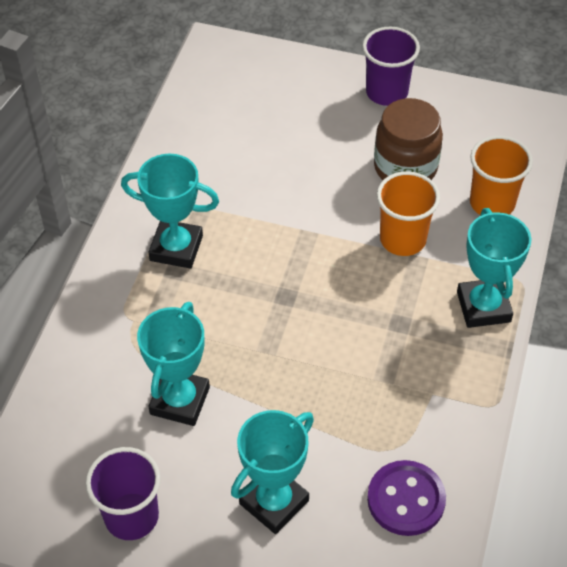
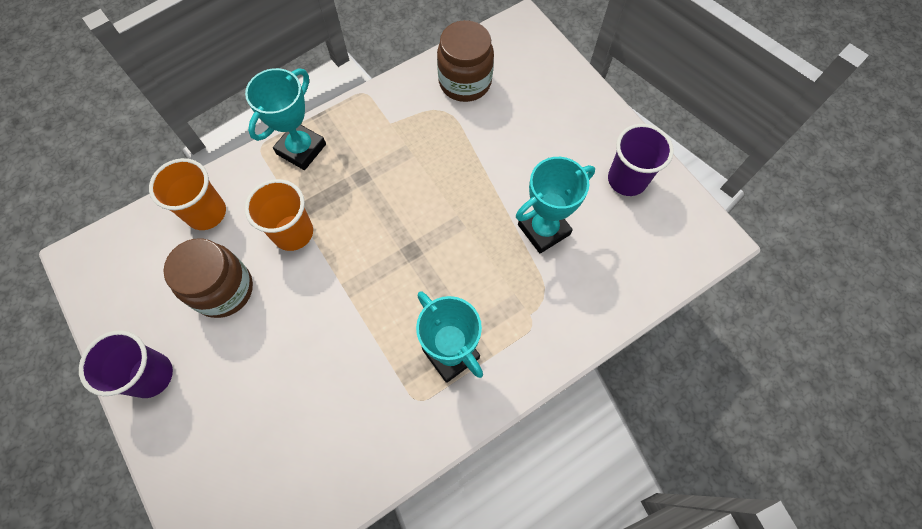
camera: 140 degrees left, 15 degrees up
(274, 502) = (537, 130): turquoise trophy -> none
(406, 499) = (465, 82): purple button -> brown jar

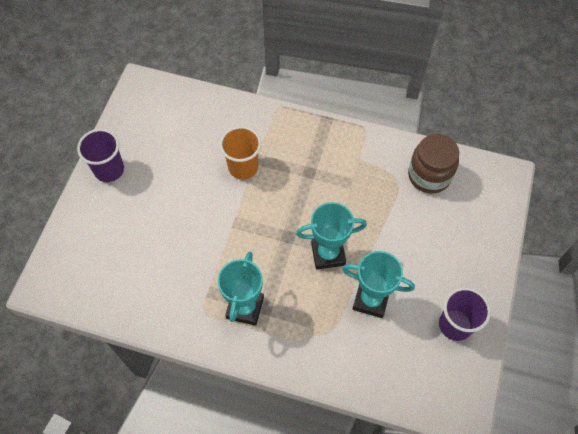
camera: 50 degrees right, 5 degrees down
(206, 213) = (216, 116): orange cup -> none
(223, 289) = (181, 162): brown jar -> none
(301, 149) = (296, 128): turquoise trophy -> turquoise trophy (328, 254)

